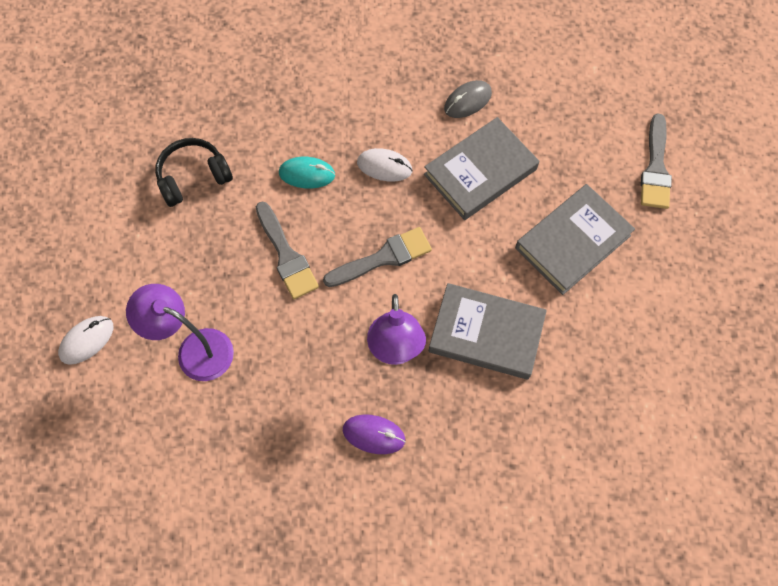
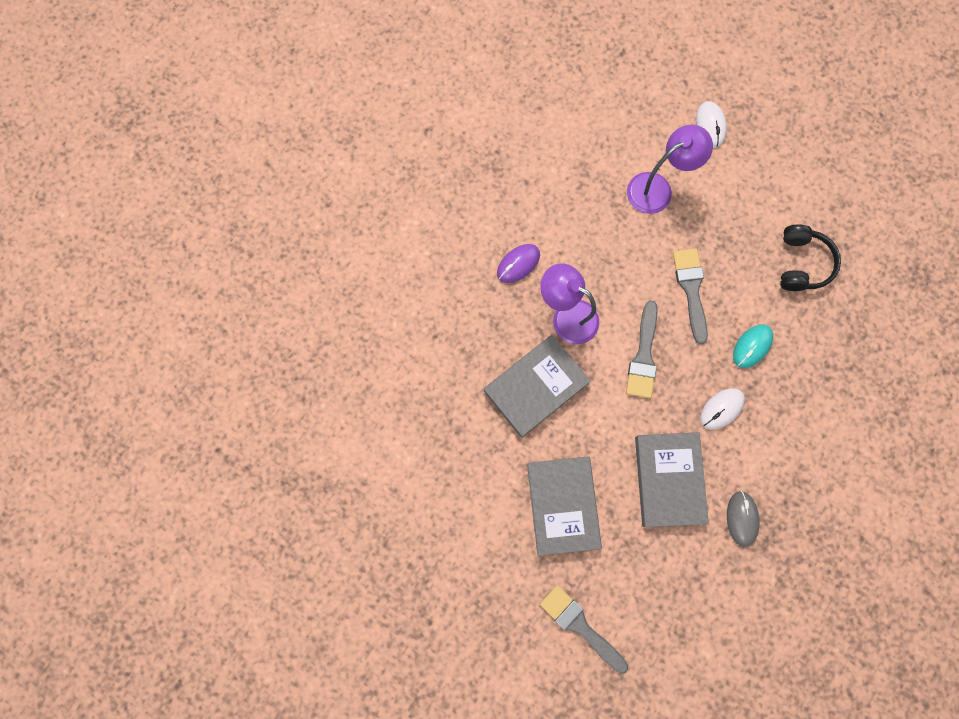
camera: 125 degrees right, 10 degrees up
(286, 255) = (691, 289): grey brush -> grey brush turned 75 degrees clockwise

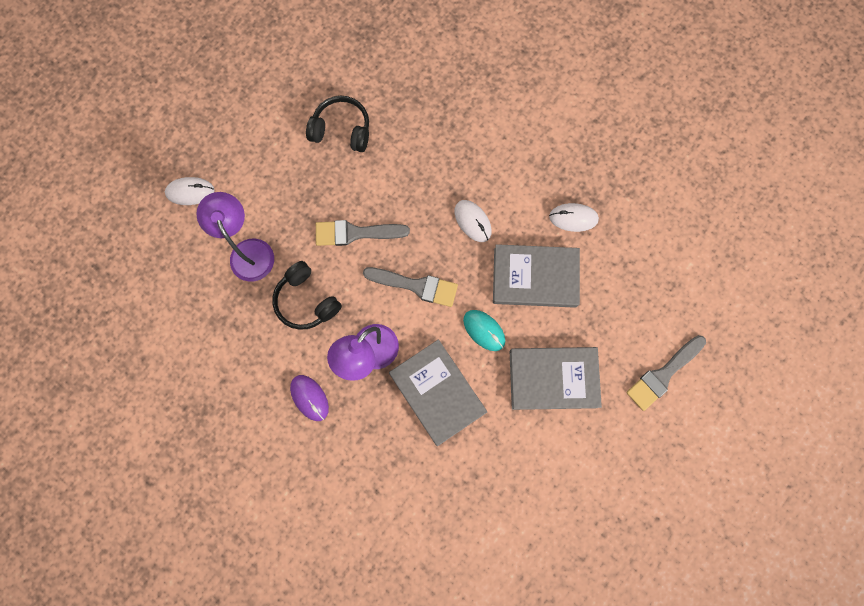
camera: 85 degrees left, 0 degrees up
(614, 249) = (306, 301): none -> black headphones
(742, 518) = (573, 218): grey mouse -> white mouse
(752, 346) = (416, 186): turquoise mouse -> turquoise mouse (484, 330)

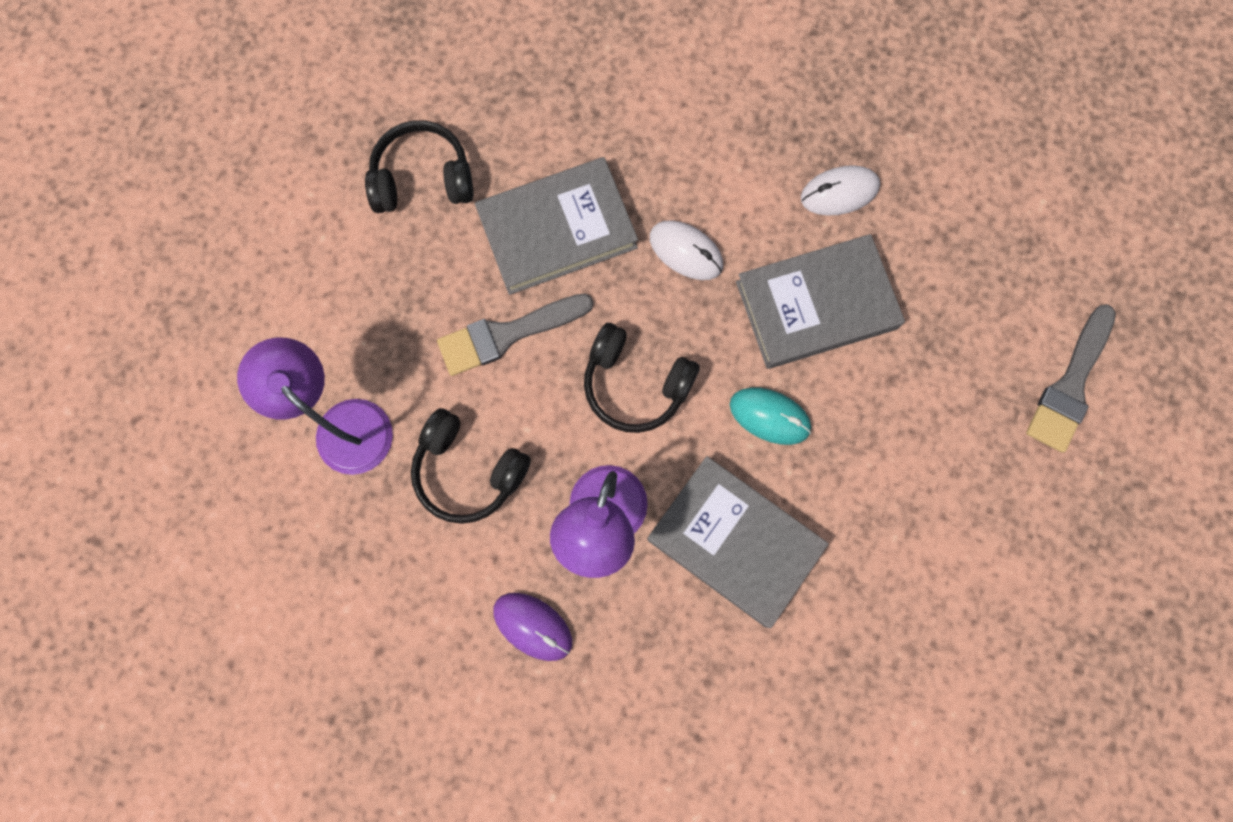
camera: 20 degrees left, 0 degrees up
(190, 192) = (210, 362): white mouse -> none
(416, 286) = (635, 384): grey brush -> black headphones
(553, 379) = (906, 453): grey book -> grey book (557, 230)

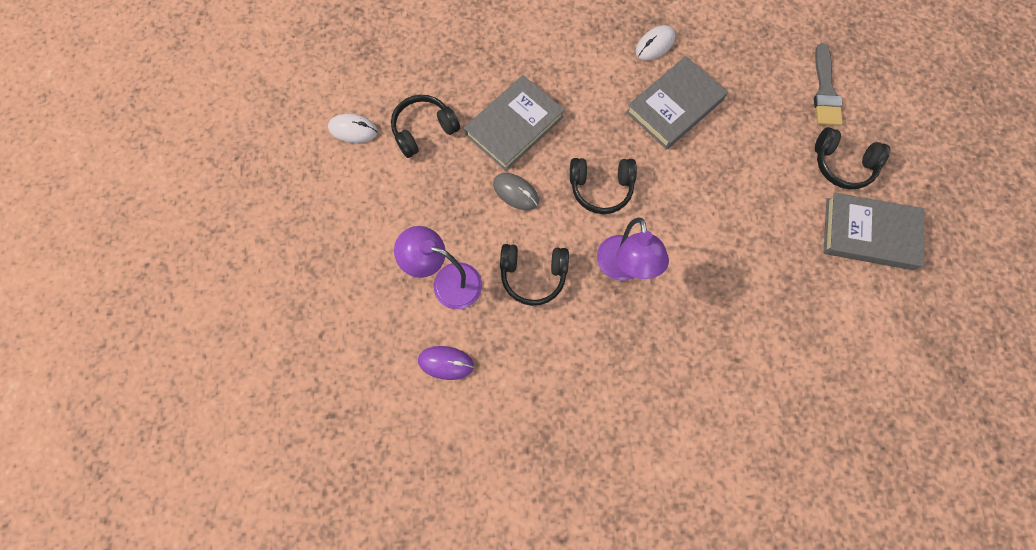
camera: 25 degrees left, 5 degrees down
(507, 334) = (515, 192): grey brush -> grey mouse
(533, 626) = (614, 343): purple mouse -> purple mouse (446, 363)
(686, 251) = (590, 108): white mouse -> white mouse (353, 130)
(734, 542) = (699, 247): grey book -> grey book (869, 233)
(769, 416) = (681, 173): turquoise mouse -> none
(1029, 516) = (842, 164): none -> black headphones

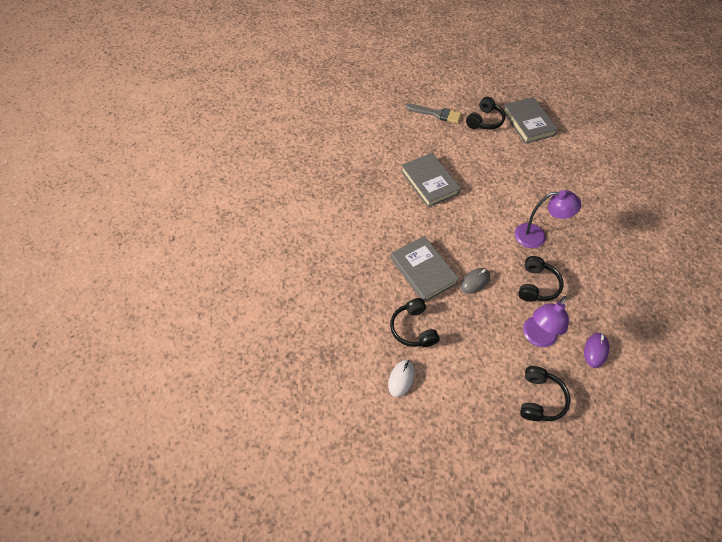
camera: 75 degrees left, 15 degrees down
(601, 188) = (480, 234): black headphones -> black headphones (539, 398)
(655, 45) = (382, 180): white mouse -> none
(869, 233) = (528, 123): grey book -> grey book turned 45 degrees counterclockwise

